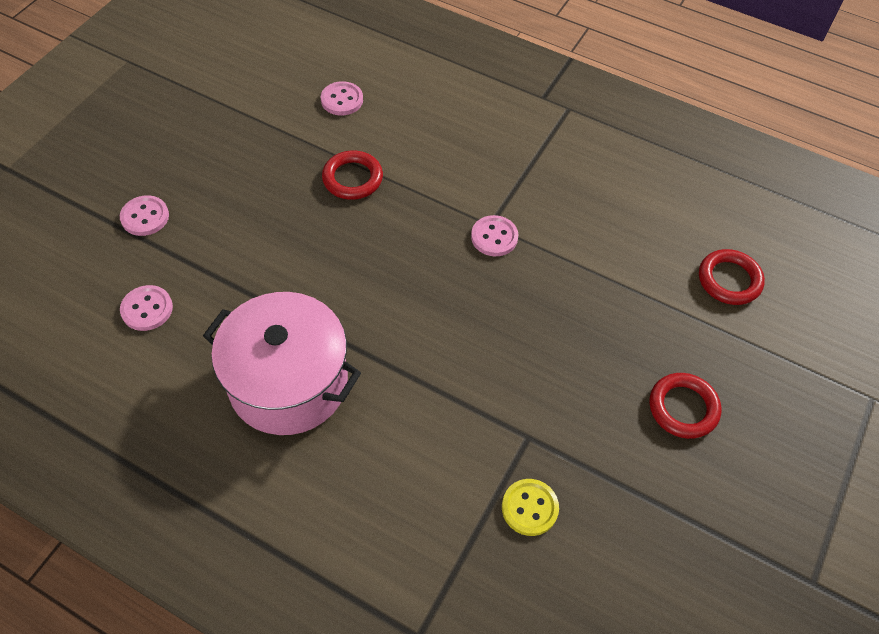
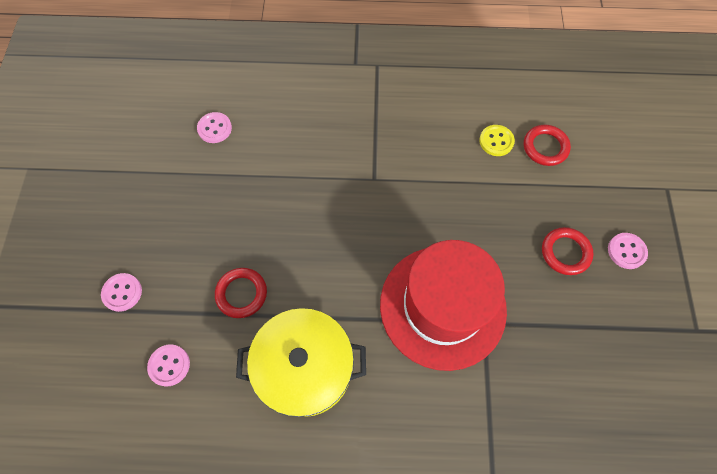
camera: 25 degrees left, 10 degrees up
(288, 383) = (306, 368): pink pot -> yellow pot
(352, 178) = (259, 188): red ring -> red ring (241, 294)
(488, 394) = (442, 306): none -> red hat
(494, 237) = (382, 187): pink button -> pink button (626, 251)
(529, 508) = (512, 373): yellow button -> yellow button (496, 141)

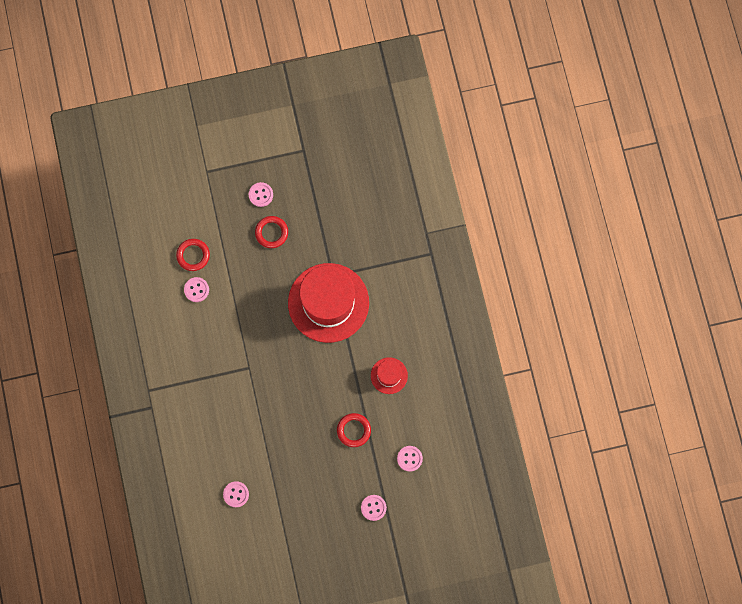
camera: 105 degrees left, 10 degrees up
(306, 368) = (389, 375): yellow pot -> red hat
(496, 141) = (196, 290): yellow button -> pink button

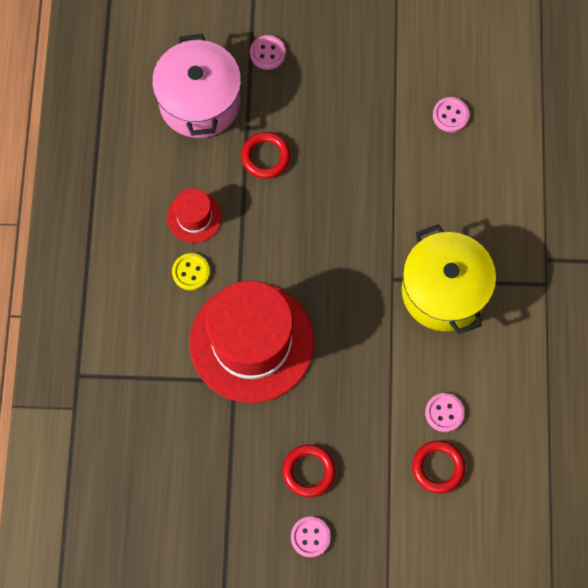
camera: 165 degrees left, 5 degrees down
(214, 368) = (443, 291): none -> yellow pot
(380, 338) = (191, 272): none -> yellow button
(409, 458) = (200, 102): pink button -> pink pot

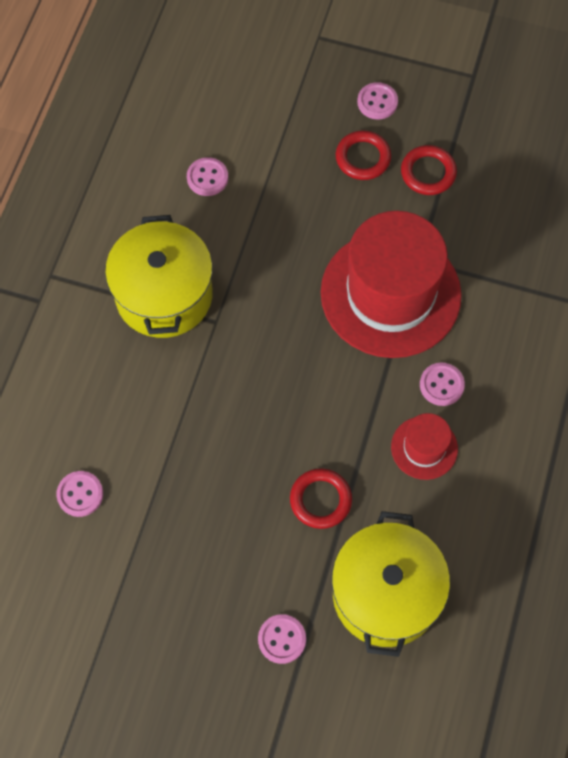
camera: 165 degrees left, 5 degrees down
(191, 272) = (441, 385): yellow button -> pink button
(200, 102) = (385, 594): pink pot -> yellow pot
(438, 467) = (231, 131): red ring -> red ring (428, 173)

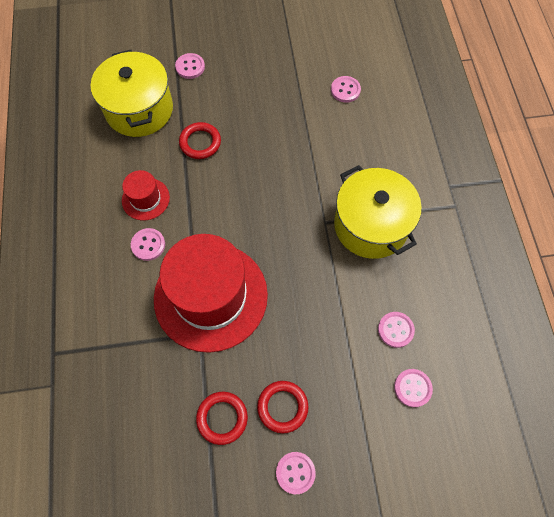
camera: 155 degrees right, 0 degrees up
(224, 122) = (412, 388): none -> pink button

